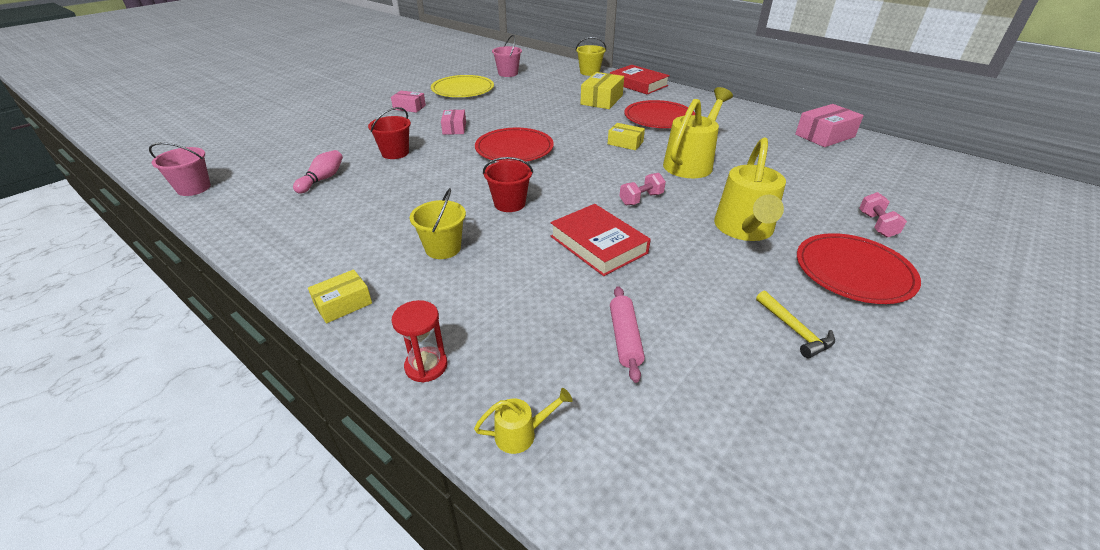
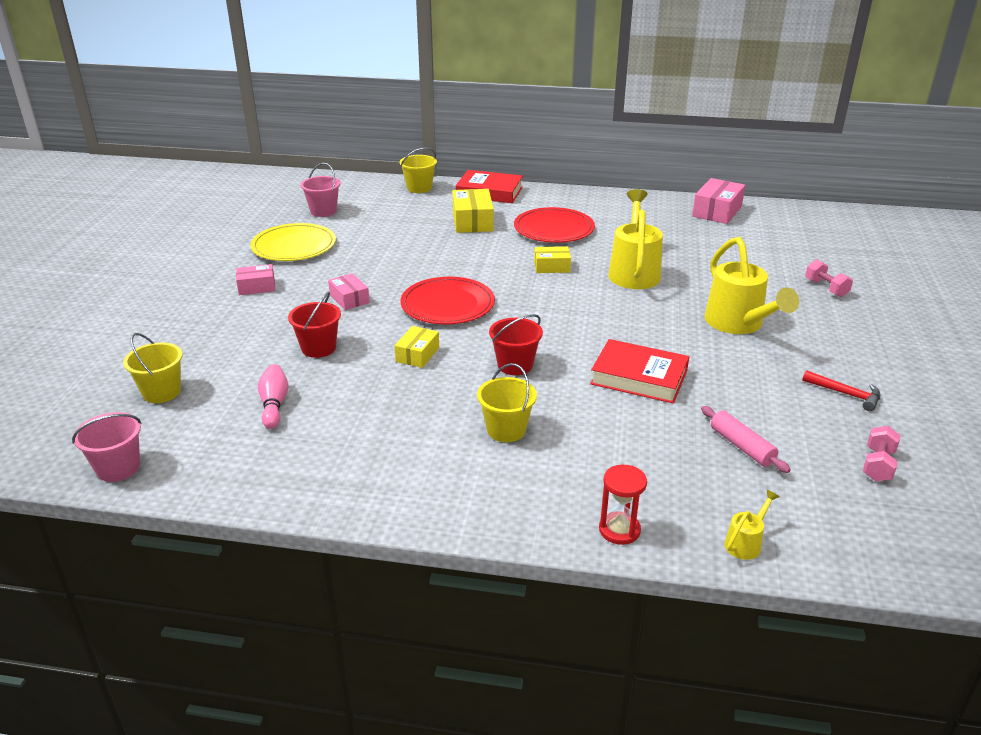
camera: 30 degrees left, 5 degrees down
(276, 152) = (162, 392): none -> yellow bucket
(343, 304) = (479, 513): yellow box -> yellow box (417, 354)
(641, 199) = (628, 322): pink dumbbell -> pink dumbbell (877, 465)
(795, 330) = (846, 394): yellow hammer -> red hammer
(853, 271) = (843, 333): red plate -> none

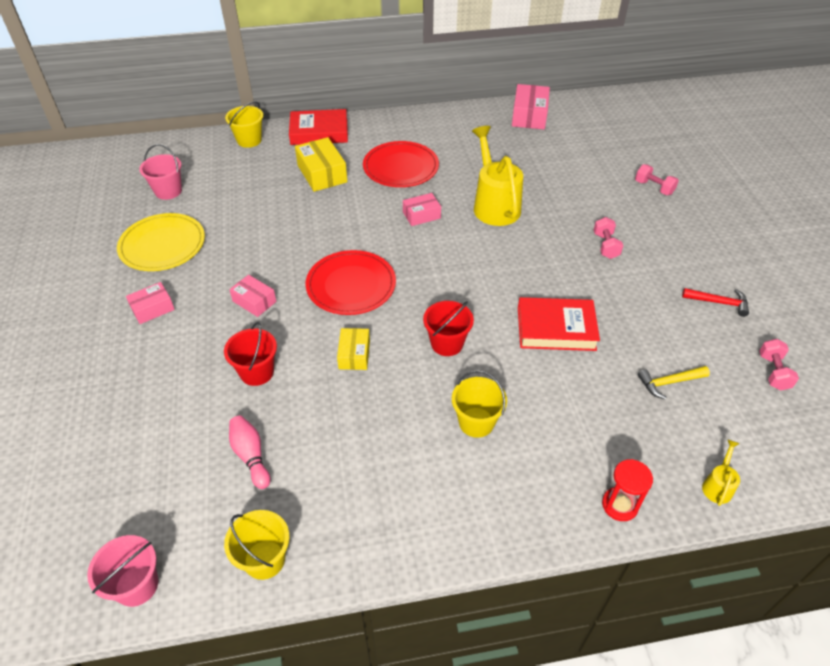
camera: 20 degrees left, 15 degrees up
(162, 392) = (128, 474): yellow bucket -> yellow bucket (264, 559)
(552, 267) = (421, 215): yellow box -> pink box
(738, 324) = (605, 246): yellow watering can -> pink dumbbell
(742, 446) = (669, 382): pink rolling pin -> yellow hammer

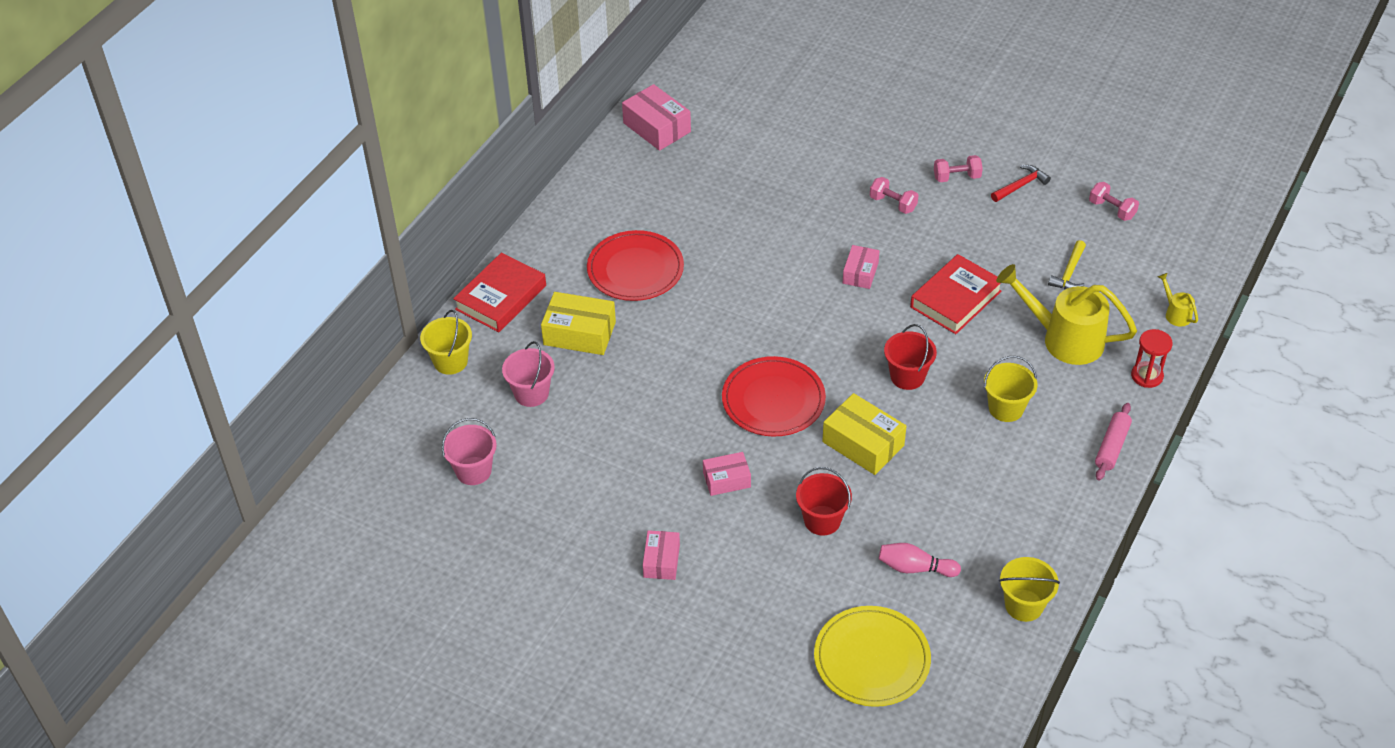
camera: 50 degrees left, 0 degrees up
(137, 585) = (982, 696): pink bucket -> pink bucket (531, 393)
(162, 245) = (566, 514): yellow plate -> yellow plate (871, 659)
(354, 354) = (863, 444): yellow box -> yellow box, size x1.61
(421, 215) = (726, 297): pink box -> pink box (860, 273)
(494, 205) = (764, 238): yellow watering can -> yellow watering can (1064, 339)
(508, 525) = (1111, 447): none -> pink rolling pin
(654, 187) = (853, 121): pink dumbbell -> pink dumbbell (956, 177)

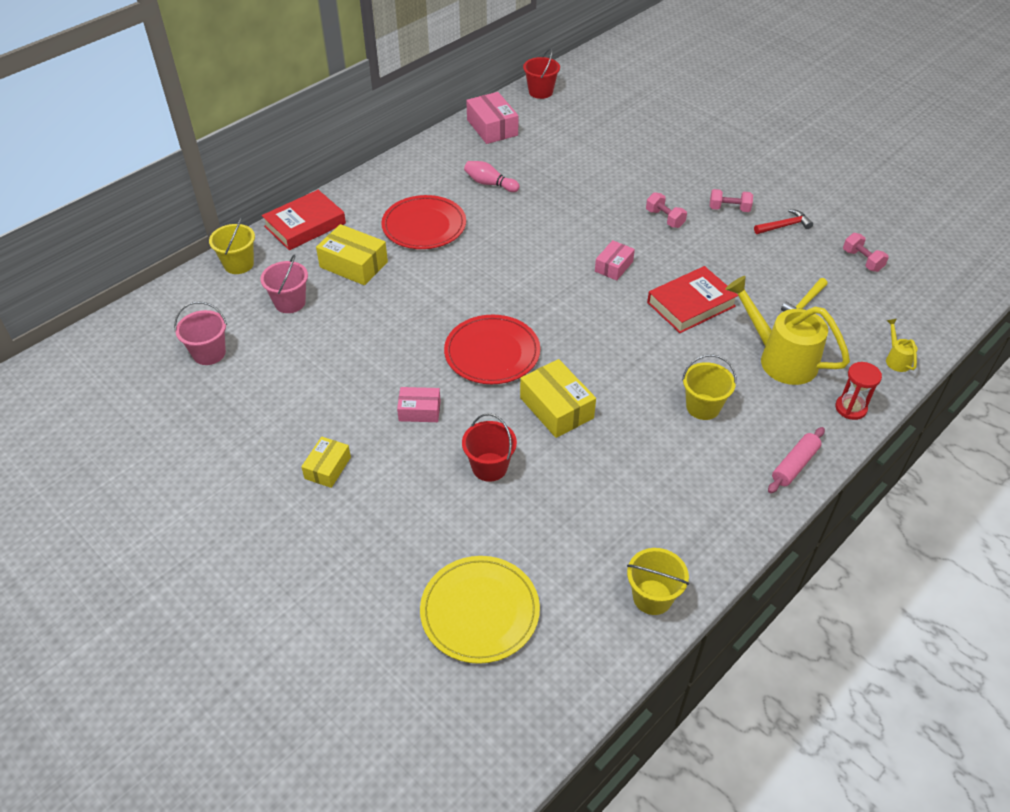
camera: 15 degrees right, 0 degrees up
(661, 561) = (327, 468): pink box -> yellow box
(907, 376) = (621, 359): red bucket -> red bucket (540, 92)
(915, 568) = (558, 533): pink bowling pin -> pink bowling pin (490, 184)

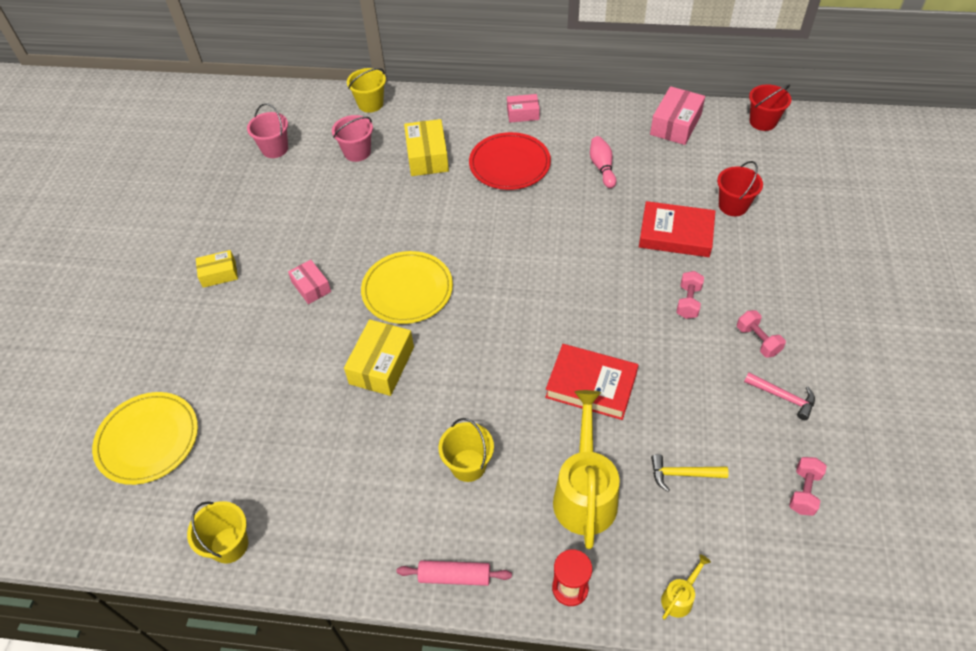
camera: 55 degrees right, 5 degrees up
(305, 225) = (443, 106): red book -> red book (676, 234)
(489, 467) = (287, 361): red bucket -> red bucket (733, 205)
(492, 352) = (407, 290): red plate -> yellow plate
(614, 266) = (585, 304): pink box -> pink box (523, 114)
(784, 226) = (783, 397): red hammer -> pink hammer

